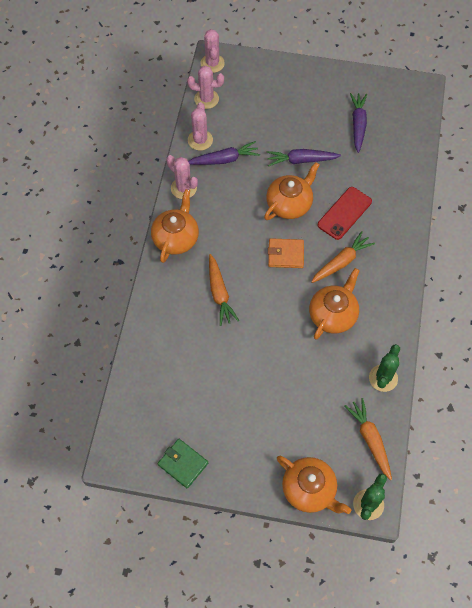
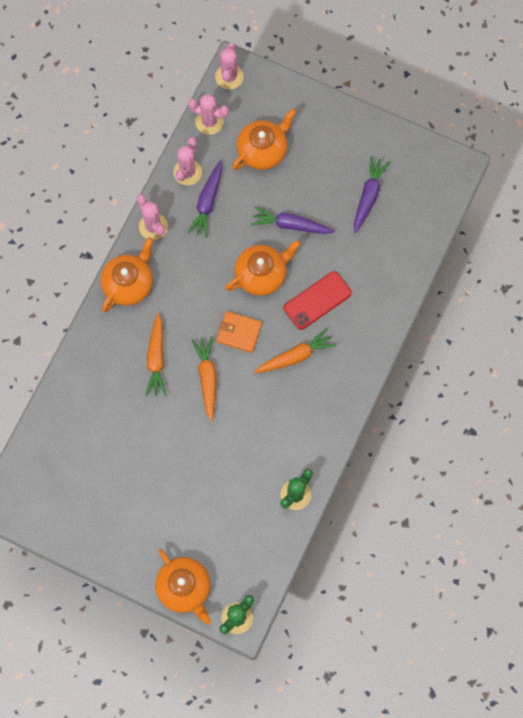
camera: 15 degrees right, 10 degrees up
(183, 464) = (69, 529): green wallet -> none
(224, 159) = (207, 203): purple carrot -> purple carrot turned 105 degrees clockwise
(333, 314) = (267, 413): orange teapot -> orange teapot (263, 150)
(370, 439) = (260, 554): orange carrot -> orange carrot (207, 378)

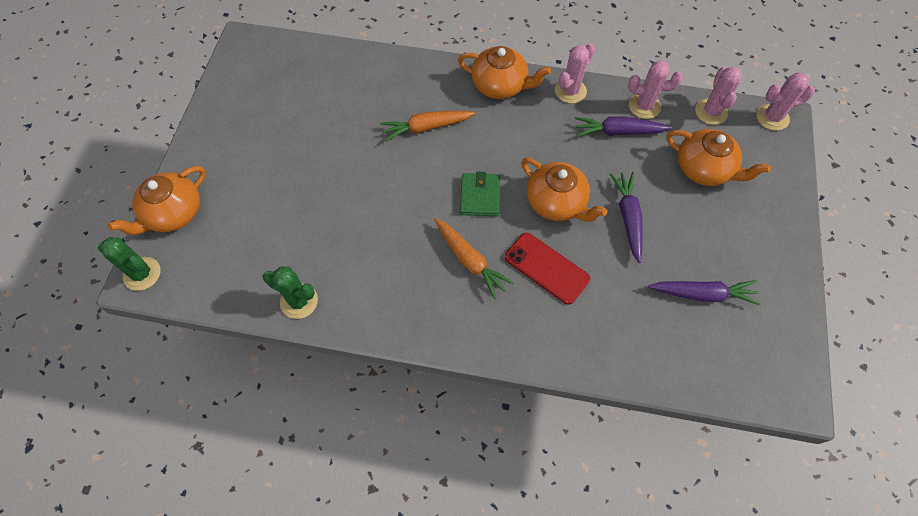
camera: 75 degrees right, 10 degrees down
(207, 378) = (418, 178): orange carrot -> none
(239, 332) = (480, 196): orange wallet -> green wallet

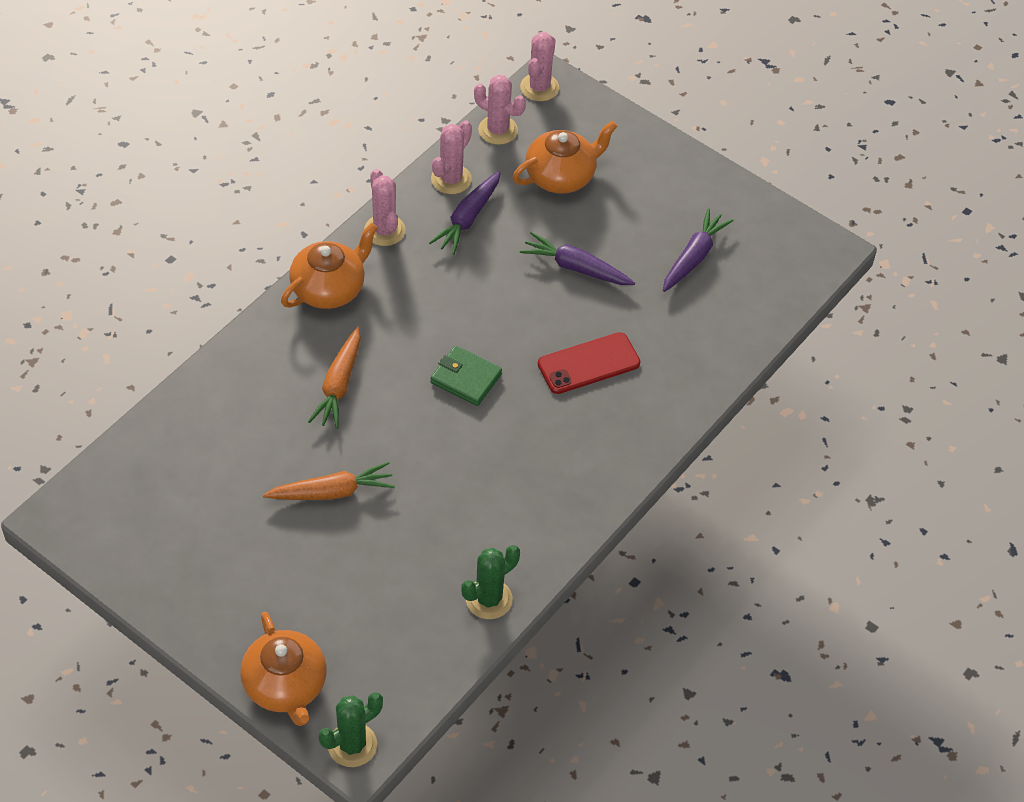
camera: 65 degrees left, 10 degrees down
(470, 261) = (538, 424): orange carrot -> orange carrot (332, 492)
(556, 202) = (518, 316): orange teapot -> none

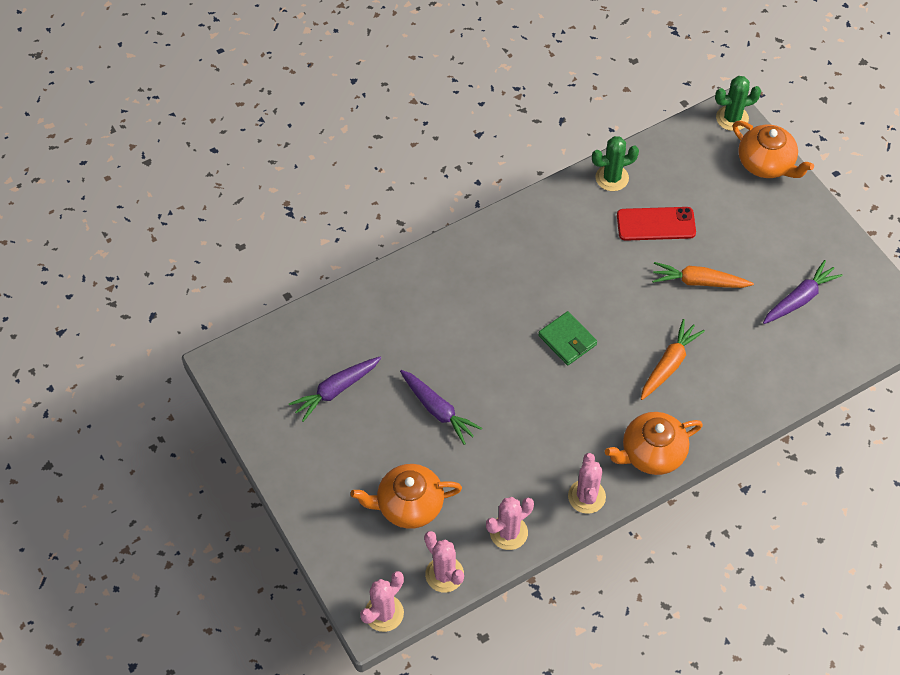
camera: 155 degrees left, 5 degrees up
(285, 686) = (766, 164): orange teapot -> orange teapot turned 135 degrees clockwise
(467, 219) = (510, 486): purple carrot -> purple carrot (800, 298)
(588, 364) = (466, 324): red phone -> red phone (656, 224)

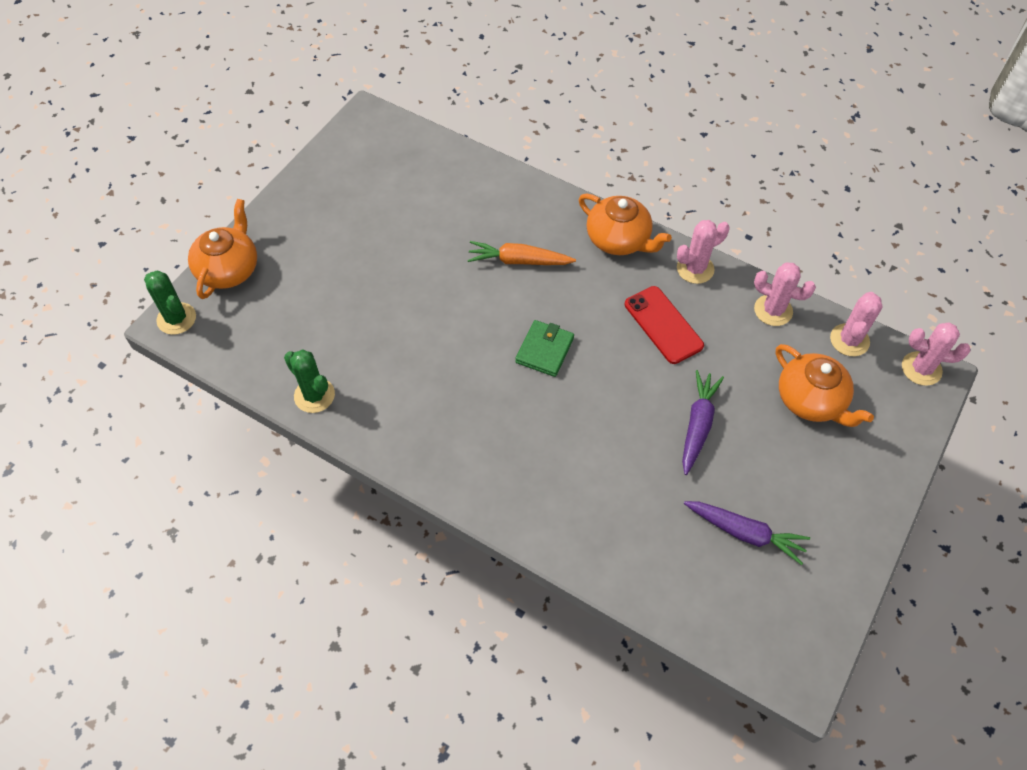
camera: 120 degrees left, 0 degrees up
(656, 224) = (357, 332): red phone -> red phone (663, 325)
(698, 282) = (410, 272): orange carrot -> none
(800, 298) = (385, 193): purple carrot -> none

